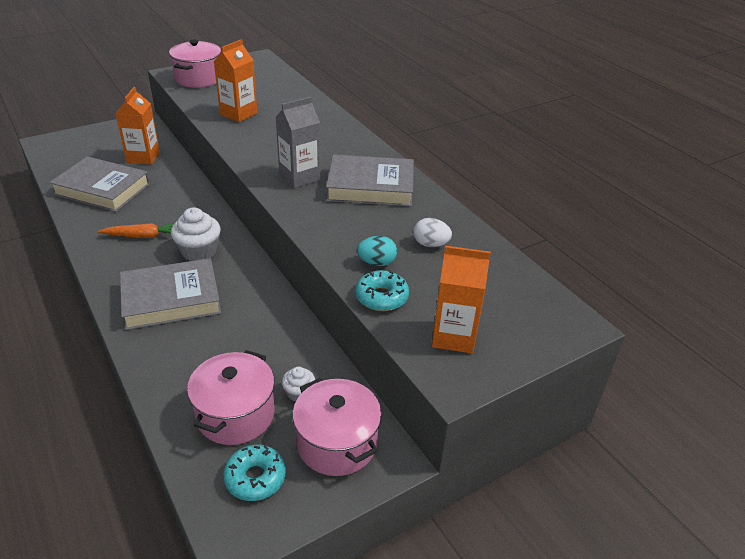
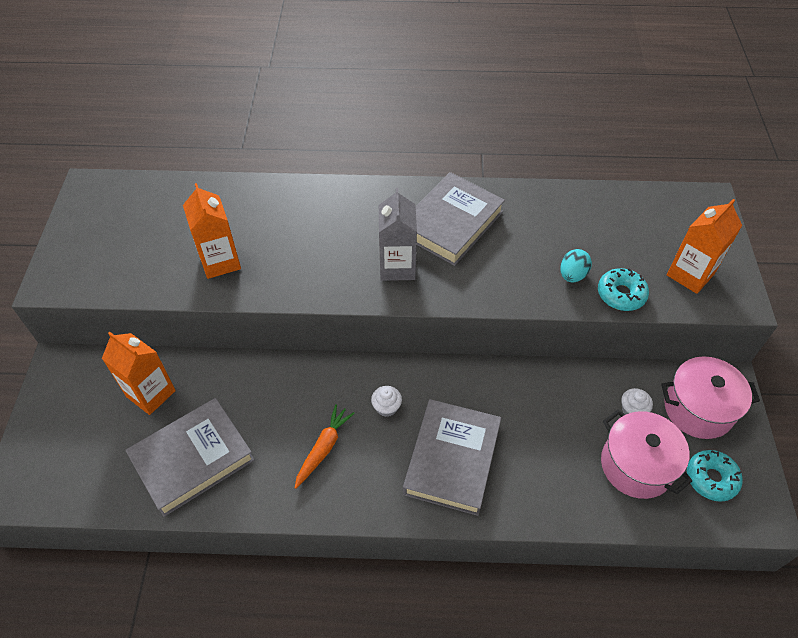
camera: 55 degrees left, 15 degrees up
(198, 78) = (91, 264): pink pot -> none
(199, 251) = (386, 407): white cupcake -> white cupcake, size x0.55
(430, 244) = (567, 228): white egg -> none

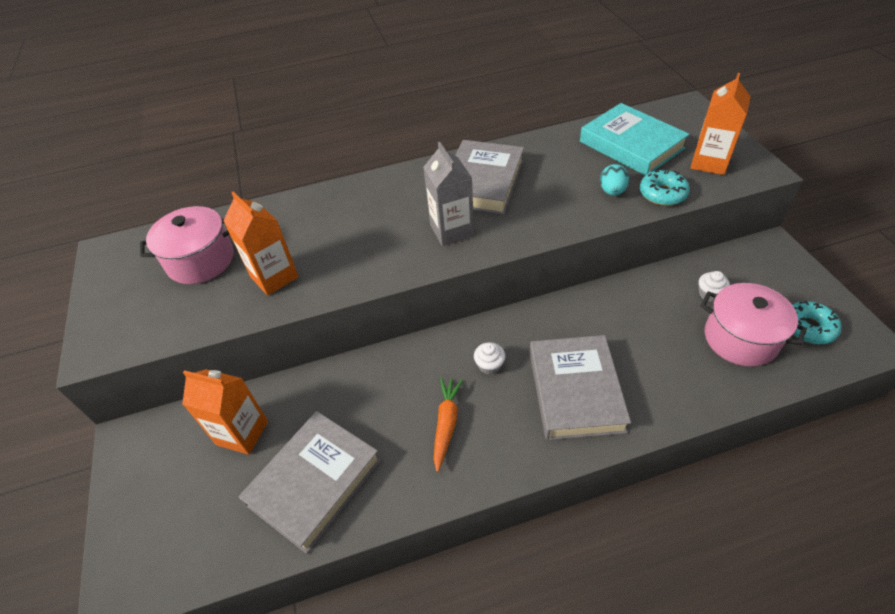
camera: 15 degrees left, 5 degrees down
(621, 228) = (631, 145): none -> turquoise book
(698, 409) = (762, 275): pink pot -> pink pot (200, 260)

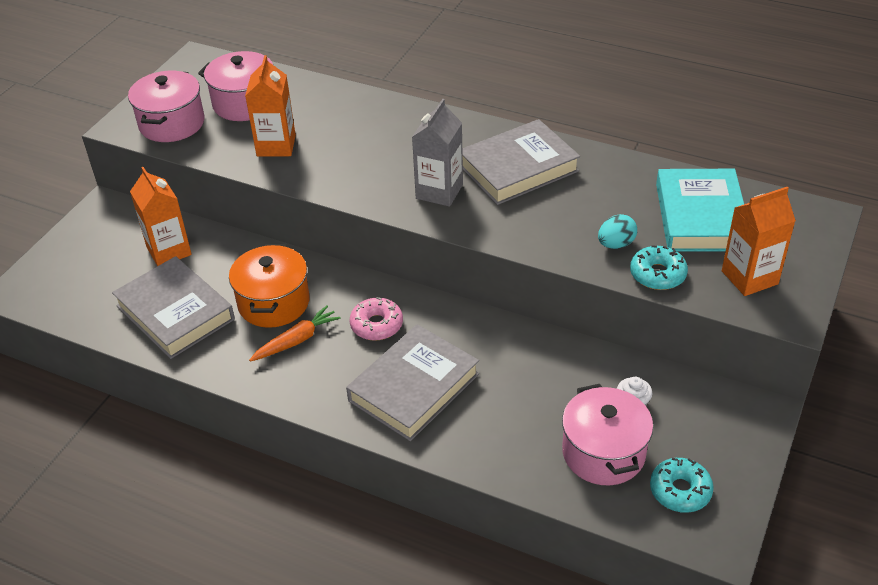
camera: 40 degrees right, 5 degrees down
(147, 318) = (172, 123): none -> pink pot
(314, 482) = (175, 312): grey book -> grey book turned 60 degrees clockwise
(390, 408) = (274, 303): none -> orange pot
(489, 365) = (376, 325): white cupcake -> pink donut

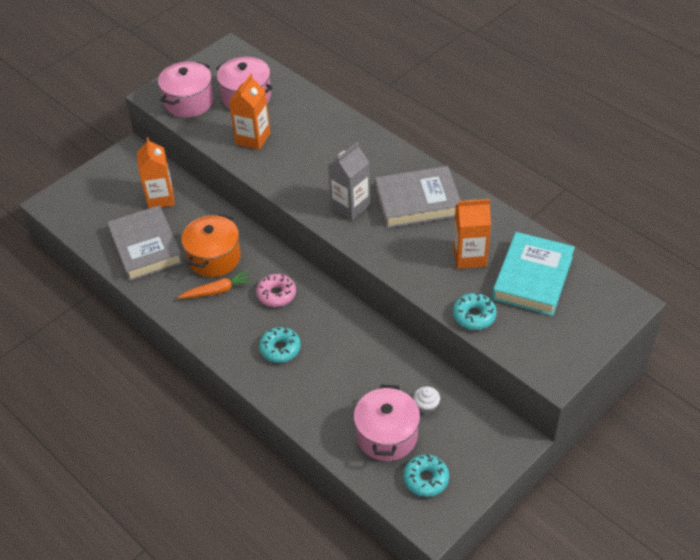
camera: 20 degrees right, 5 degrees up
(413, 387) = (280, 349): grey book -> turquoise donut
(616, 244) = (456, 283): turquoise egg -> none
(749, 277) = (541, 337): orange carton -> orange carton (469, 256)

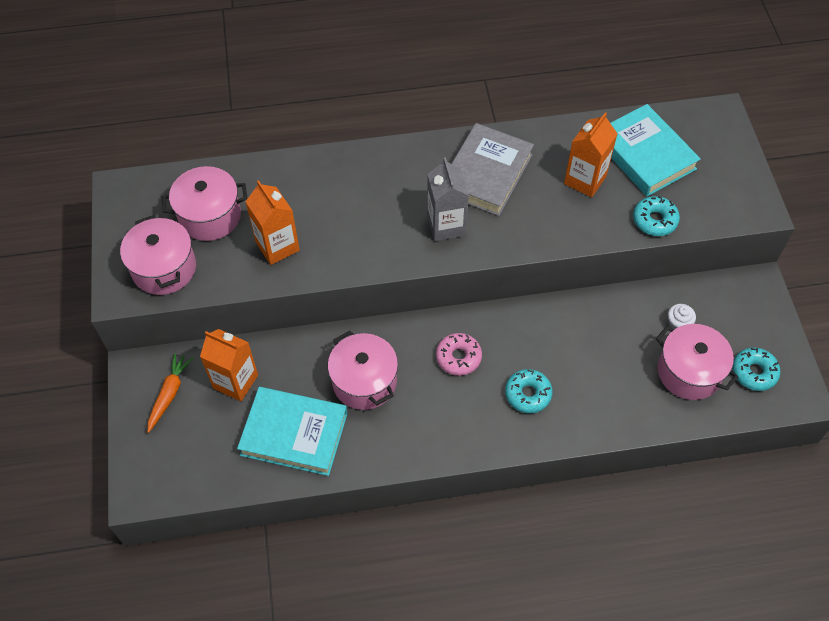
camera: 55 degrees left, 10 degrees up
(146, 247) = (294, 434): grey book -> turquoise book
(214, 258) = (364, 381): orange pot -> pink pot
(217, 291) = (411, 404): orange carrot -> orange carrot (169, 394)

